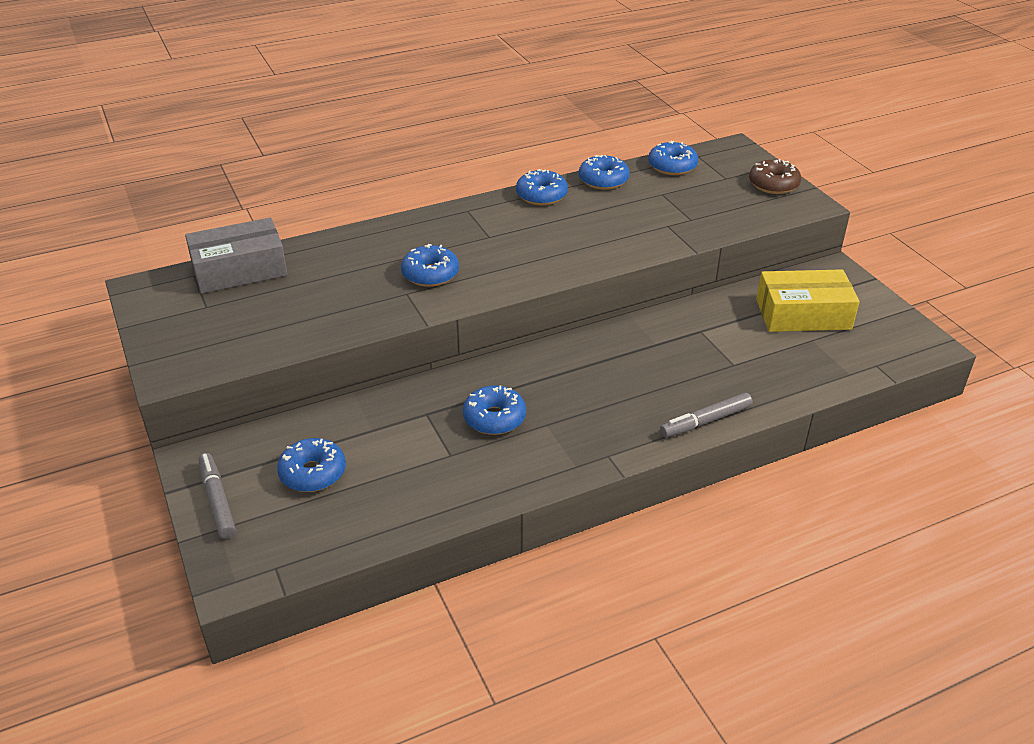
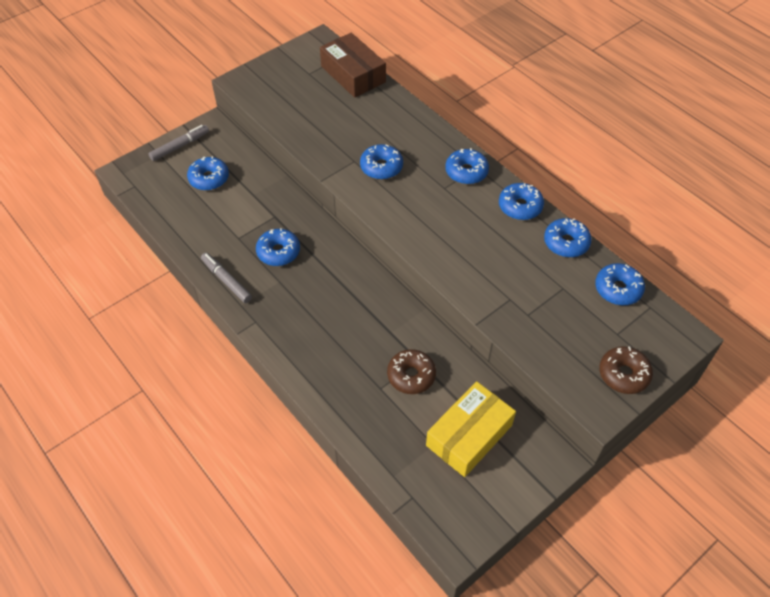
camera: 75 degrees right, 15 degrees up
(239, 269) = (353, 74): grey box -> brown box
(471, 218) = (466, 172): none -> blue donut
(706, 421) = (305, 376): grey marker -> grey marker (226, 281)
(720, 339) = (411, 376): none -> brown donut
(803, 314) = (469, 435): yellow box -> yellow box turned 60 degrees clockwise

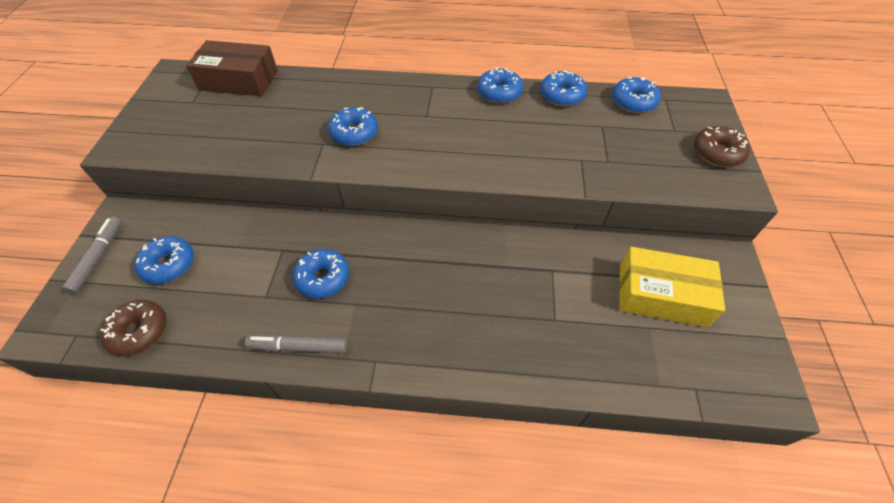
camera: 45 degrees left, 0 degrees up
(411, 376) = (563, 287): brown donut -> brown donut (139, 331)
(466, 172) = (428, 94): blue donut -> none
(469, 435) = (661, 295): yellow box -> yellow box turned 75 degrees counterclockwise

